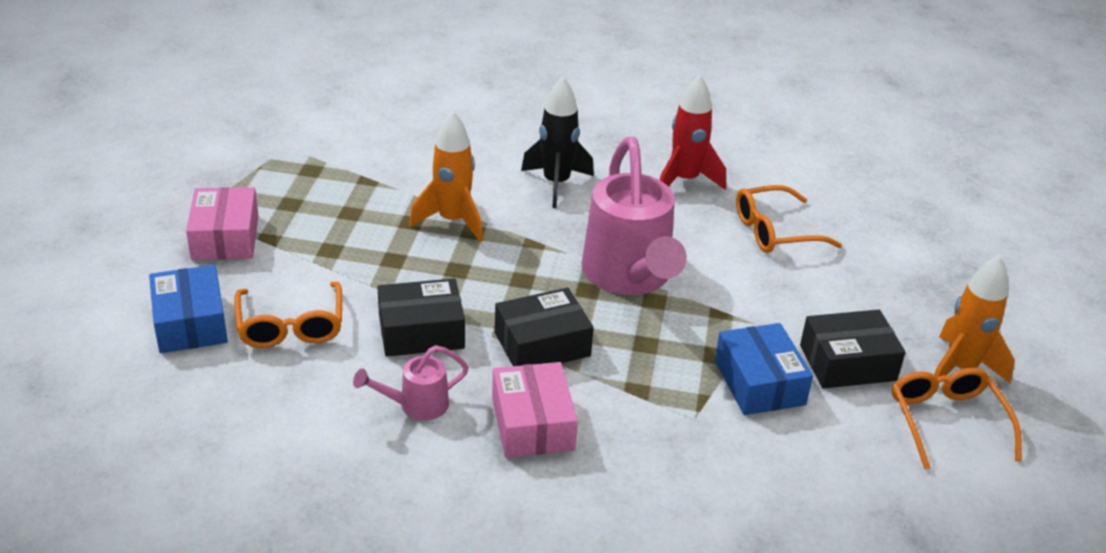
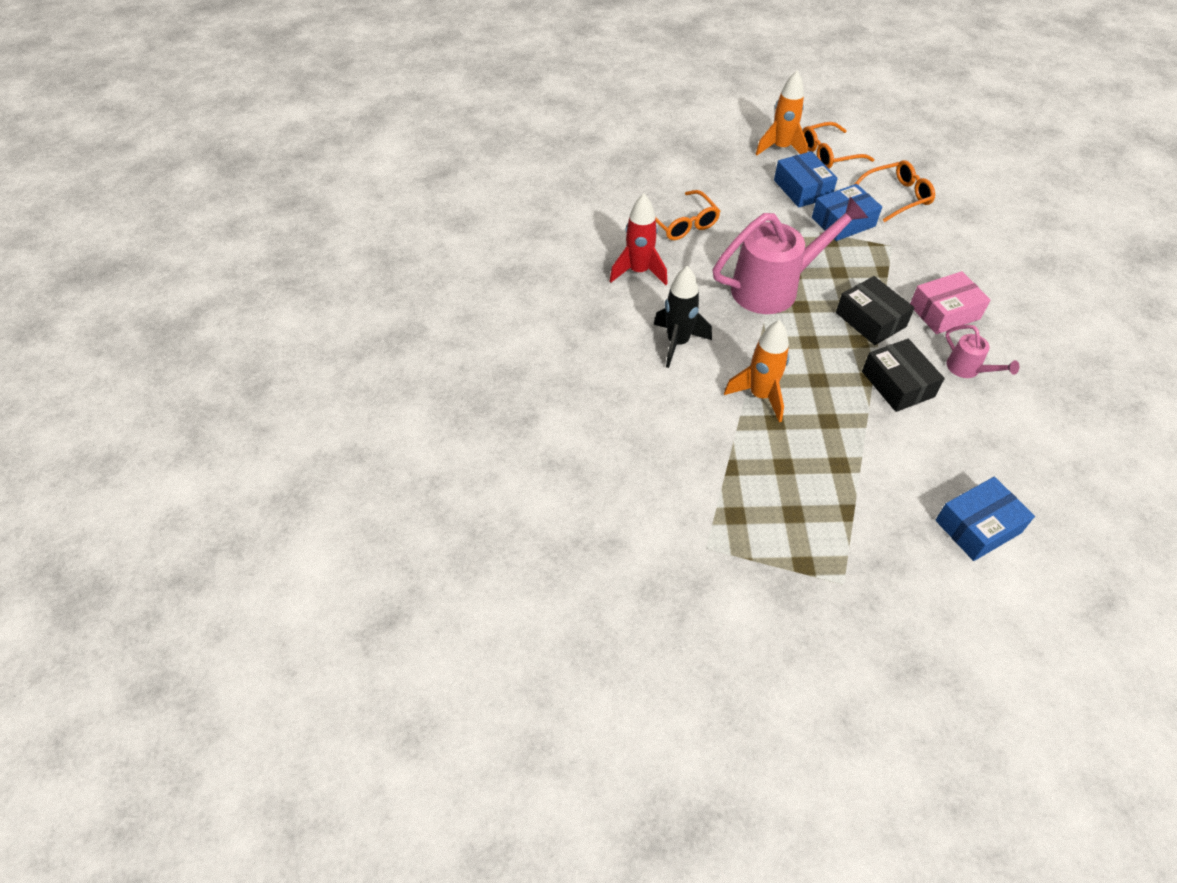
camera: 100 degrees left, 15 degrees up
(225, 237) = (864, 545): pink box -> none
(291, 326) = (940, 461): orange glasses -> orange glasses (897, 197)
(847, 363) = (802, 189): black box -> blue box

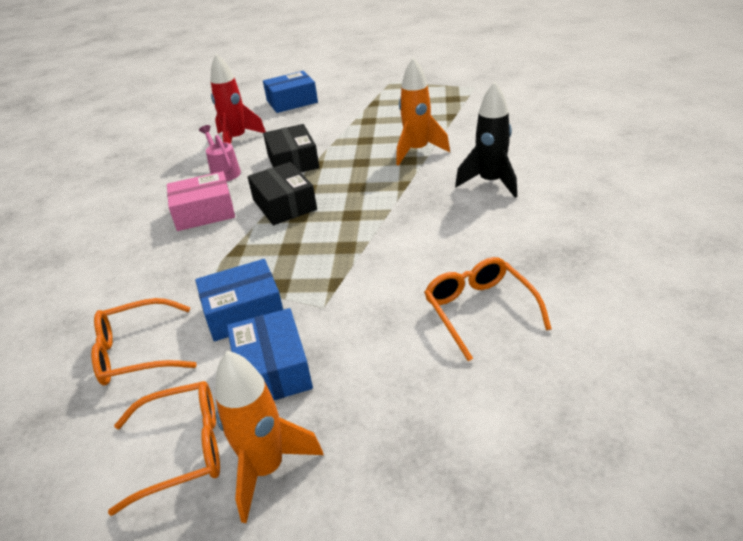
camera: 170 degrees left, 15 degrees down
(639, 272) = (539, 246): red rocket -> red rocket (237, 140)
(774, 287) = (373, 231): pink watering can -> none

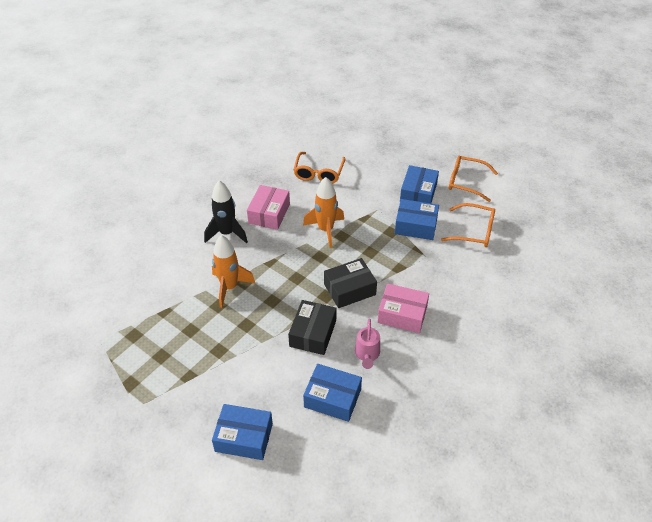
camera: 150 degrees left, 10 degrees up
(237, 140) = (332, 398): red rocket -> blue box
(267, 469) = (439, 163): orange rocket -> orange rocket (325, 230)
(284, 204) = (349, 289): black box -> black box turned 60 degrees clockwise
(472, 223) = (269, 213): none -> pink box

